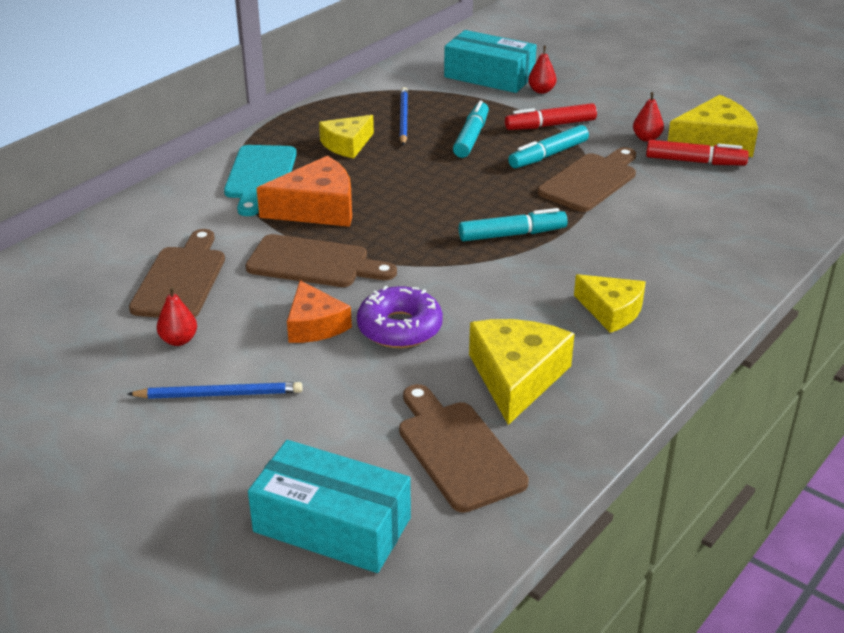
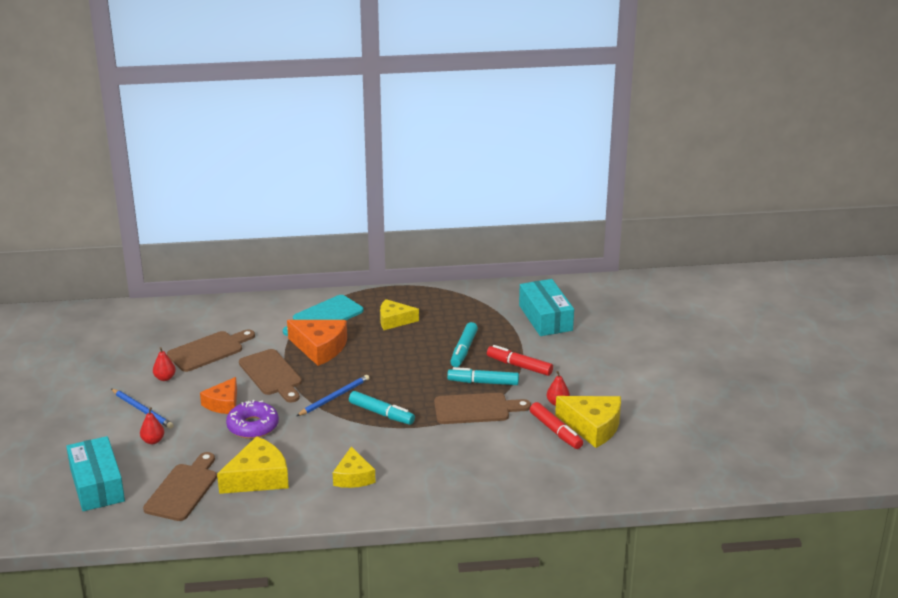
camera: 45 degrees right, 5 degrees down
(403, 118) = (449, 320): blue pencil -> blue pencil (334, 397)
(471, 137) = (463, 350): turquoise marker -> turquoise marker turned 135 degrees clockwise
(541, 91) = (557, 342): red pear -> red pear (153, 441)

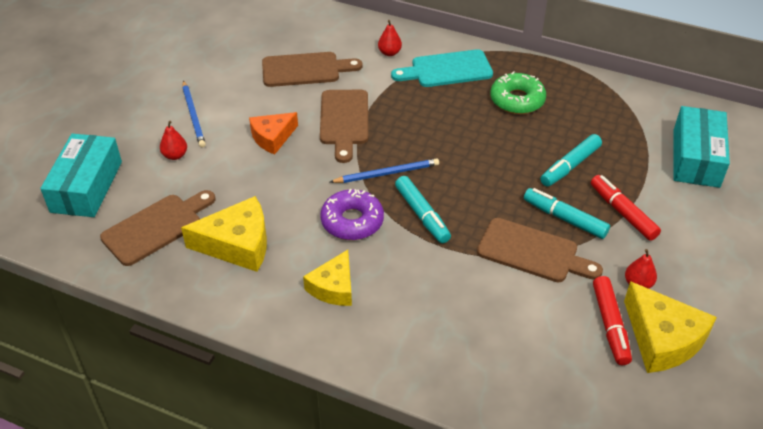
camera: 30 degrees right, 15 degrees up
(165, 378) = (242, 86): red pear -> red pear (389, 53)
(253, 426) = (280, 177): purple donut -> purple donut (352, 221)
(320, 348) = (415, 106): orange cheese -> none
(394, 320) = (517, 100): yellow cheese -> green donut

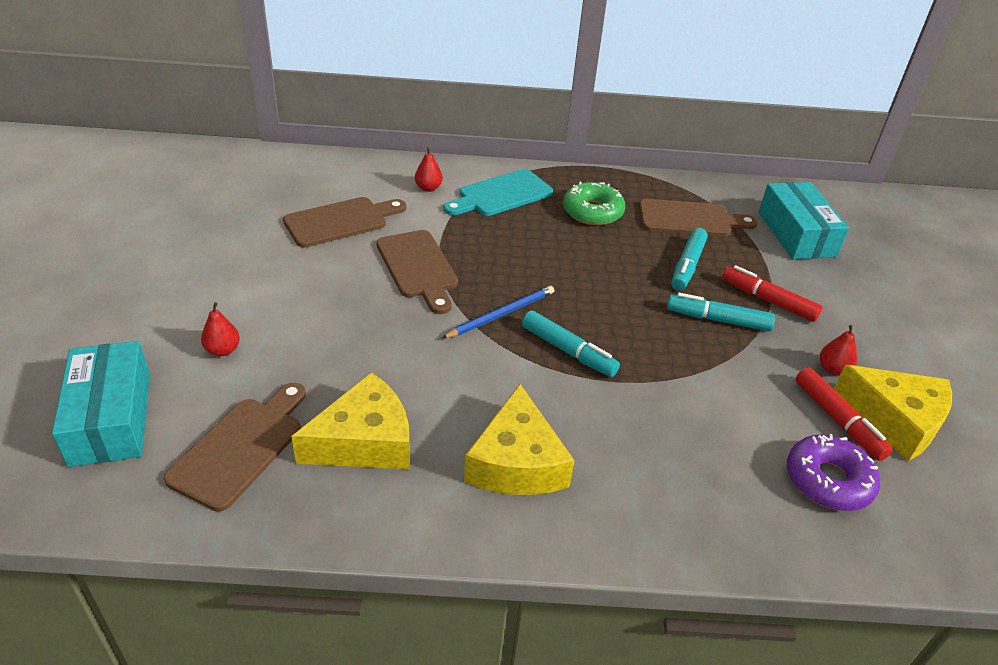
camera: 25 degrees left, 5 degrees down
(193, 116) = (224, 298): blue pencil -> none
(272, 137) = (341, 303): orange cheese -> none
(333, 287) = (516, 462): yellow cheese -> yellow cheese, size x1.50
(352, 221) = (493, 377): purple donut -> purple donut (828, 480)
(532, 252) = (710, 362): brown cutting board -> brown cutting board (689, 219)

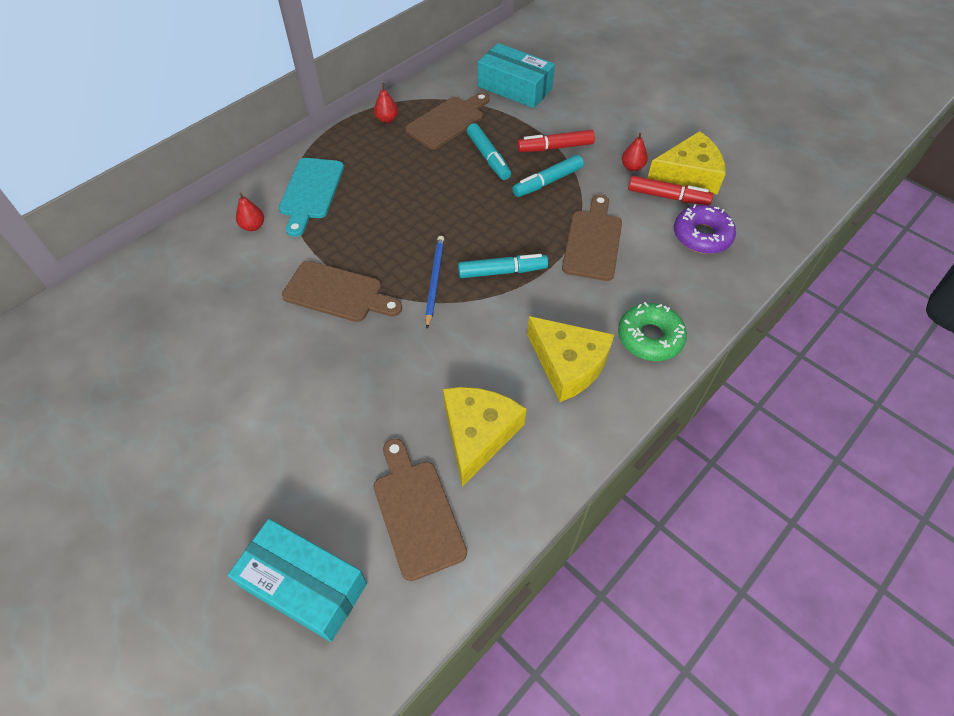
camera: 45 degrees left, 15 degrees up
(223, 350) = (302, 469): red pear -> red pear (387, 119)
(340, 221) = (230, 304): brown cutting board -> brown cutting board (592, 241)
(592, 212) = (386, 160): green donut -> green donut (649, 338)

